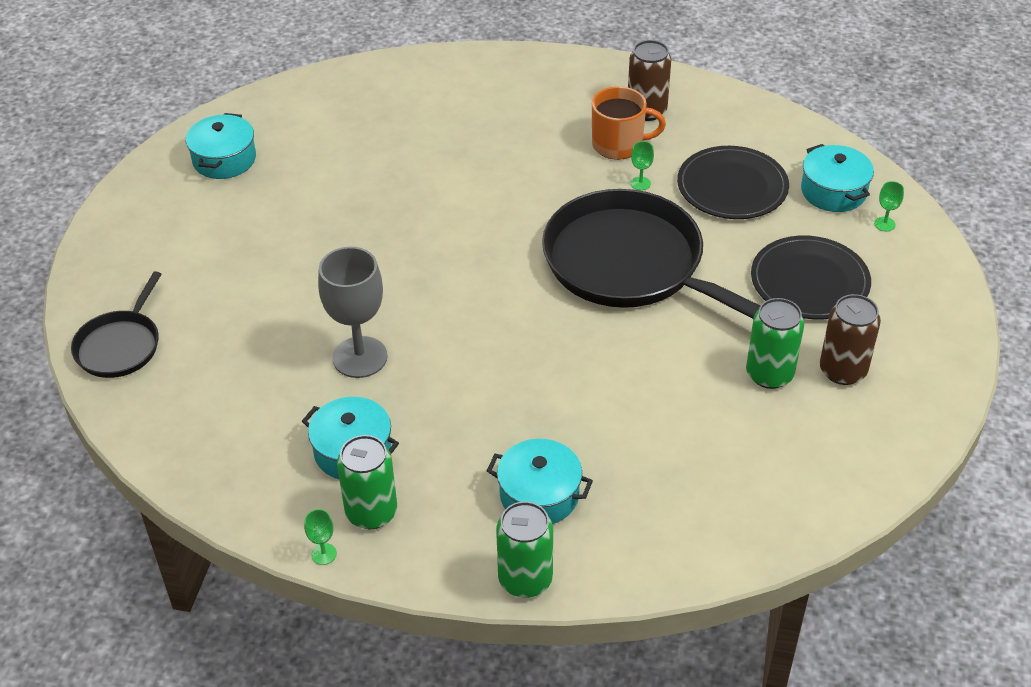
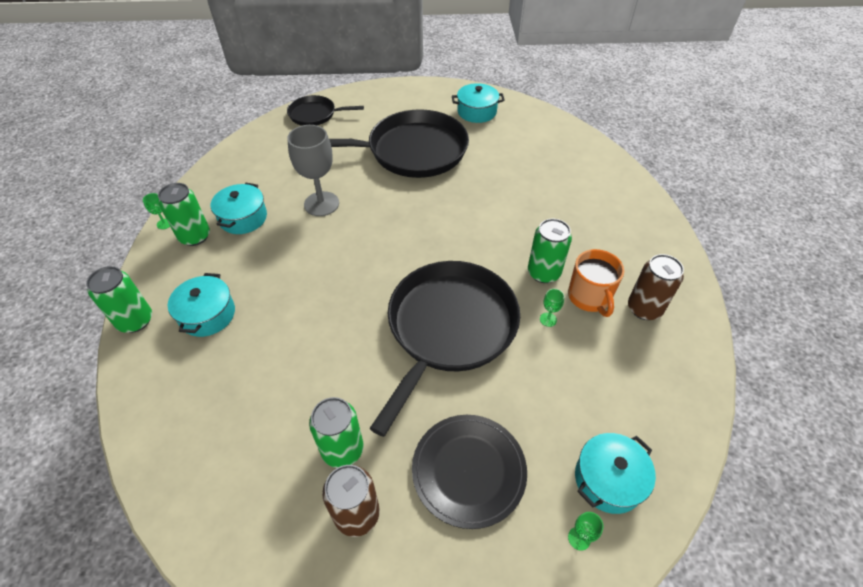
camera: 75 degrees right, 5 degrees up
(284, 244) = (412, 151): none -> black pan
(571, 170) = (543, 273): none -> green can
(732, 187) = (574, 388): black plate -> none

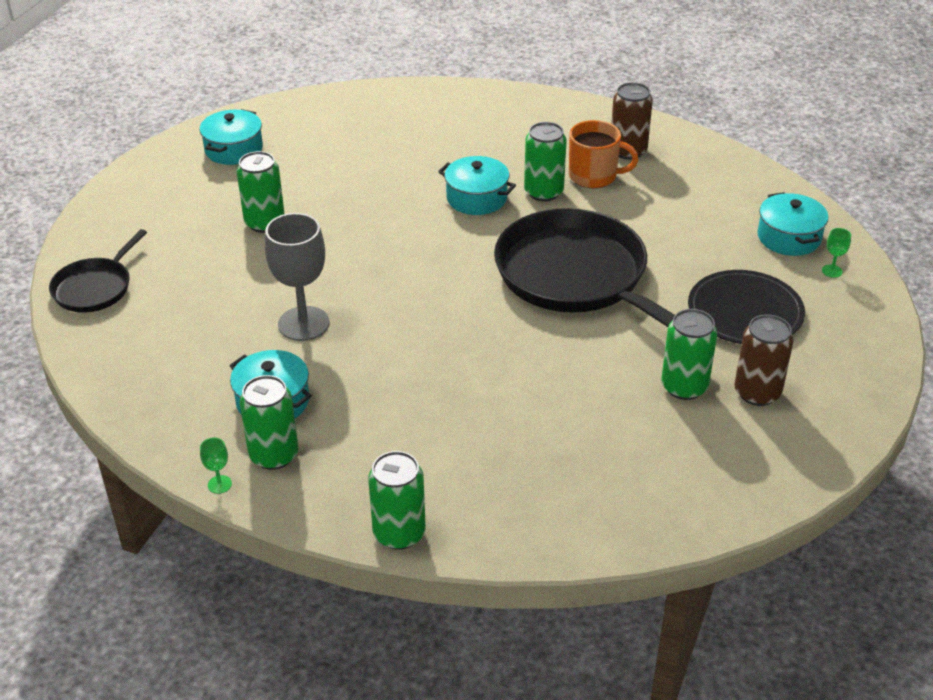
camera: 65 degrees left, 10 degrees down
(207, 315) = (434, 462): turquoise pot -> turquoise pot (477, 198)
(412, 151) = (264, 223): black pan -> green can
(548, 319) = (605, 210): green goblet -> none

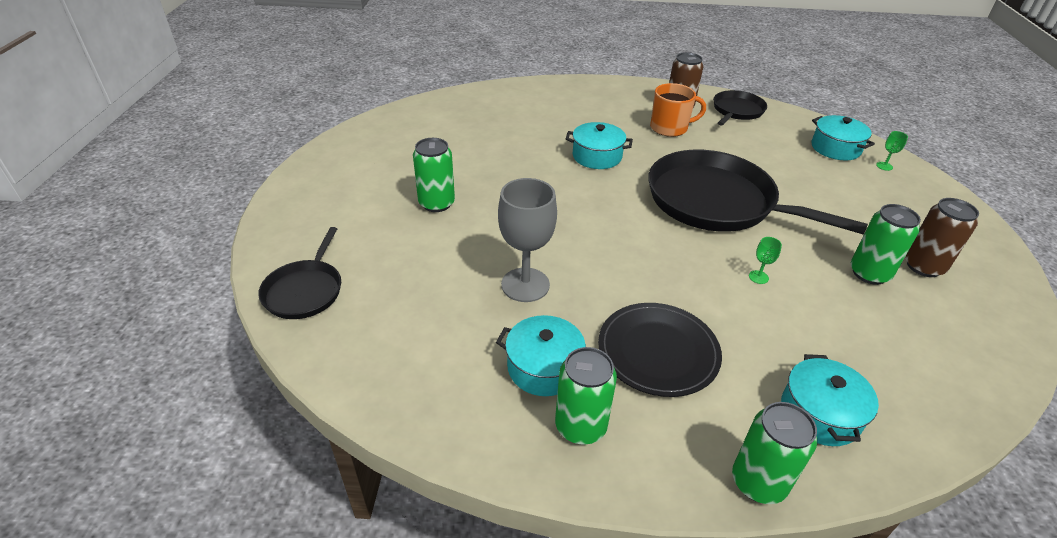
camera: 20 degrees left, 0 degrees up
(219, 484) = (546, 476): green goblet -> green goblet (758, 277)
(234, 149) = (375, 150): turquoise pot -> turquoise pot (820, 414)
(543, 192) = (643, 144): green can -> none
(702, 166) = (737, 111): none -> black pan
(745, 312) = (856, 205): black plate -> black plate (658, 351)

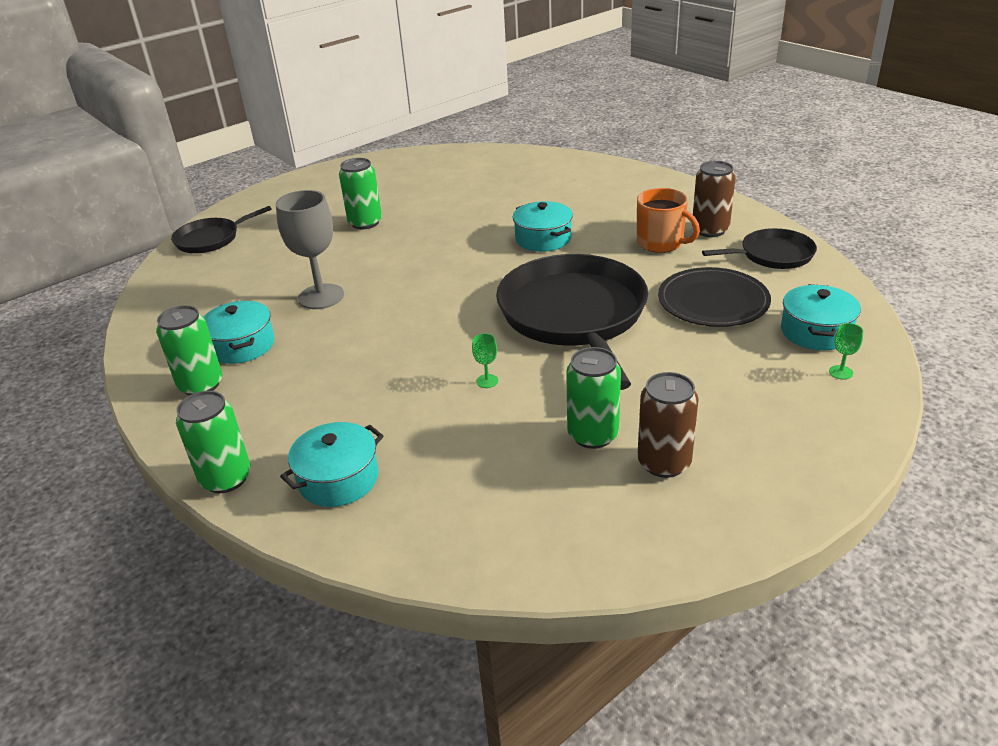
camera: 50 degrees right, 5 degrees down
(658, 351) = (318, 378): black plate -> black plate (713, 301)

